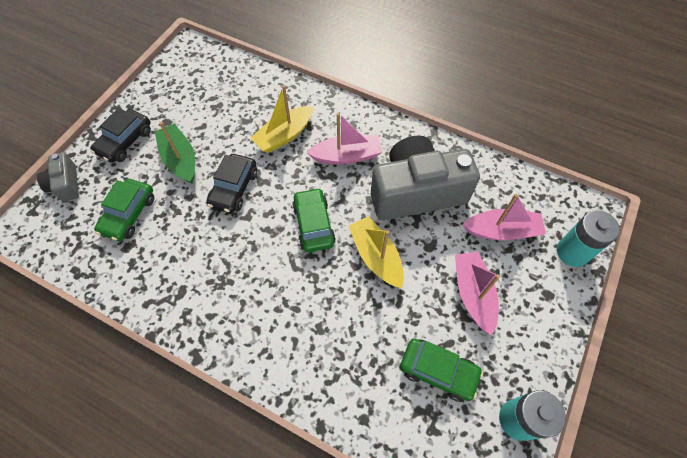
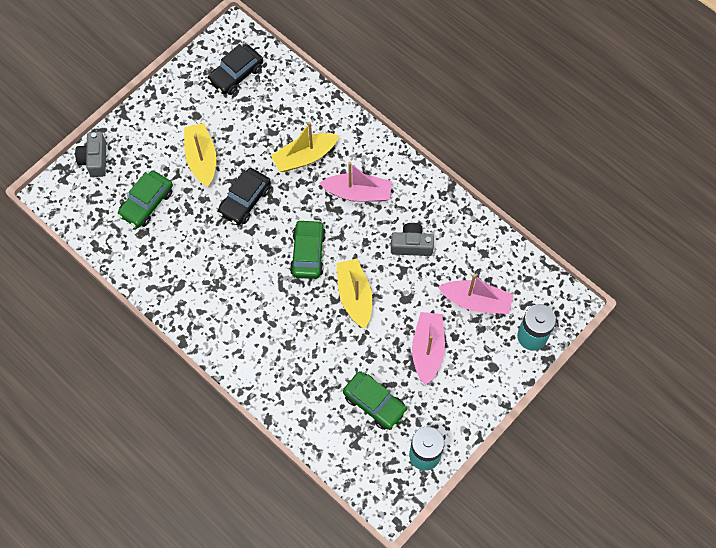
camera: 15 degrees right, 5 degrees up
(125, 141) = (154, 128): black car -> black car (236, 74)
(180, 159) = (202, 159): green boat -> yellow boat
(416, 192) = (411, 245): grey camera -> grey camera, size x0.47

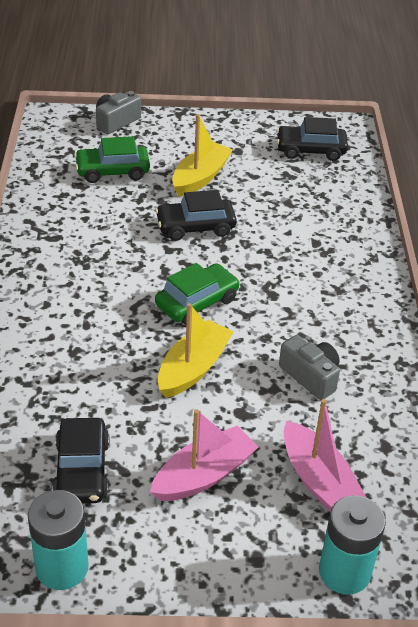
camera: 45 degrees right, 25 degrees down
(305, 157) = (295, 238): yellow boat -> none
(358, 193) = (310, 297): pink boat -> none
(374, 403) = (82, 470): green car -> black car

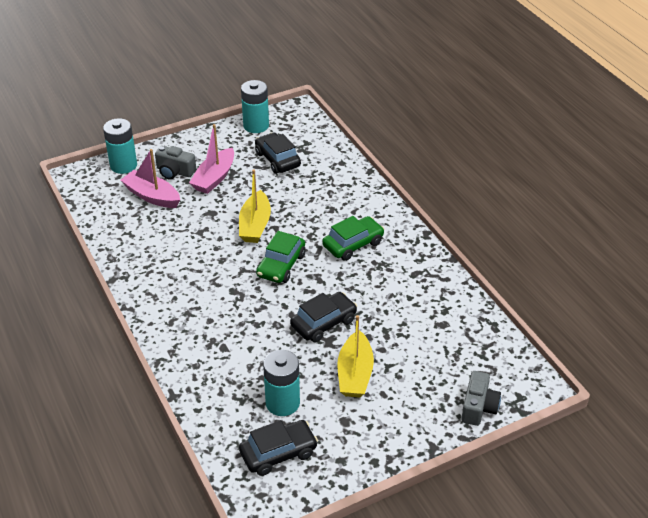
camera: 155 degrees right, 0 degrees up
(112, 171) = (429, 348): green car -> green car (353, 244)
(284, 180) = (282, 403): none -> turquoise battery
(310, 376) = (181, 246): grey camera -> grey camera (175, 171)

